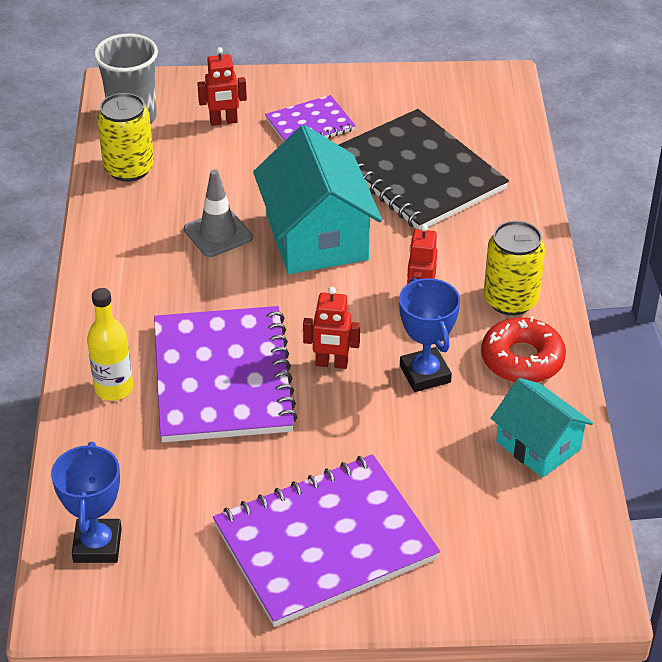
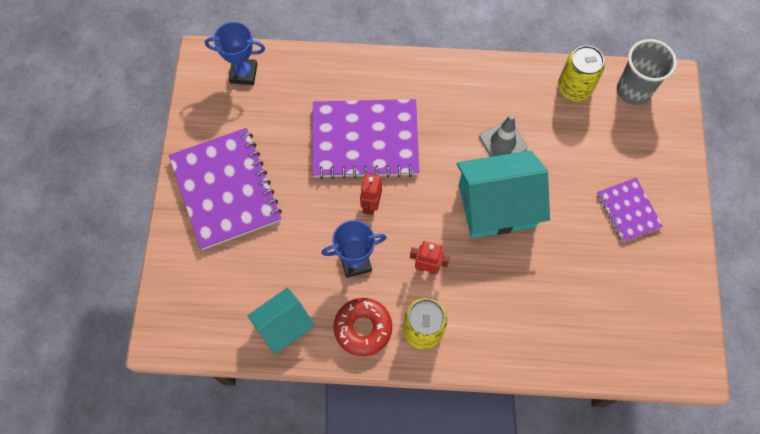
camera: 95 degrees right, 25 degrees up
(114, 388) = (362, 80): yellow bottle -> none
(223, 121) = (630, 150): red robot -> none
(417, 174) = (568, 283): black notebook -> none

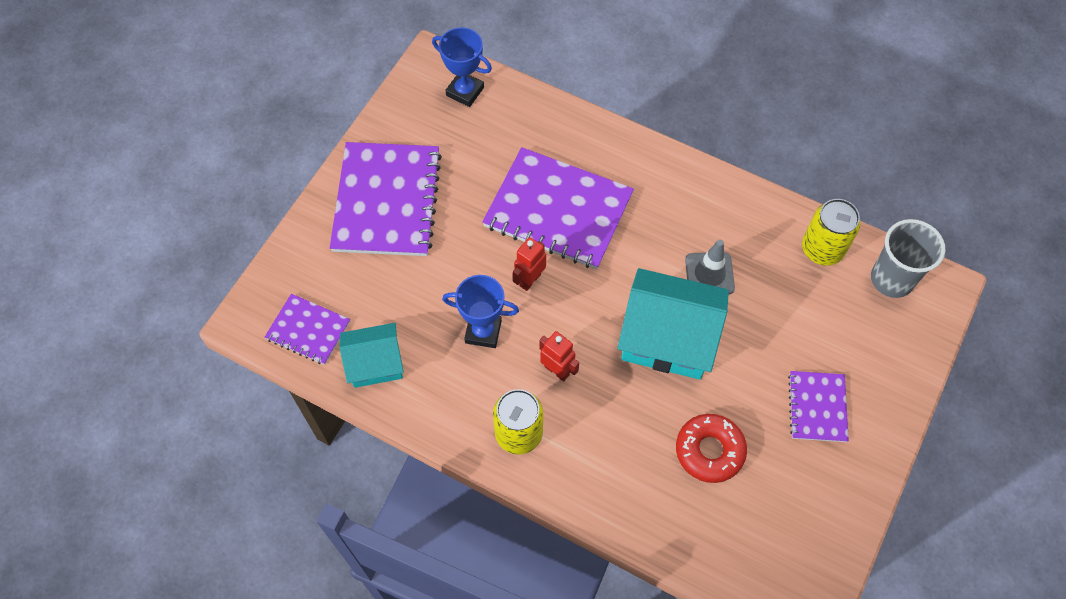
camera: 25 degrees right, 5 degrees down
(215, 323) = (308, 330): none -> purple notebook
(363, 328) = (456, 403): red donut -> red donut (709, 451)

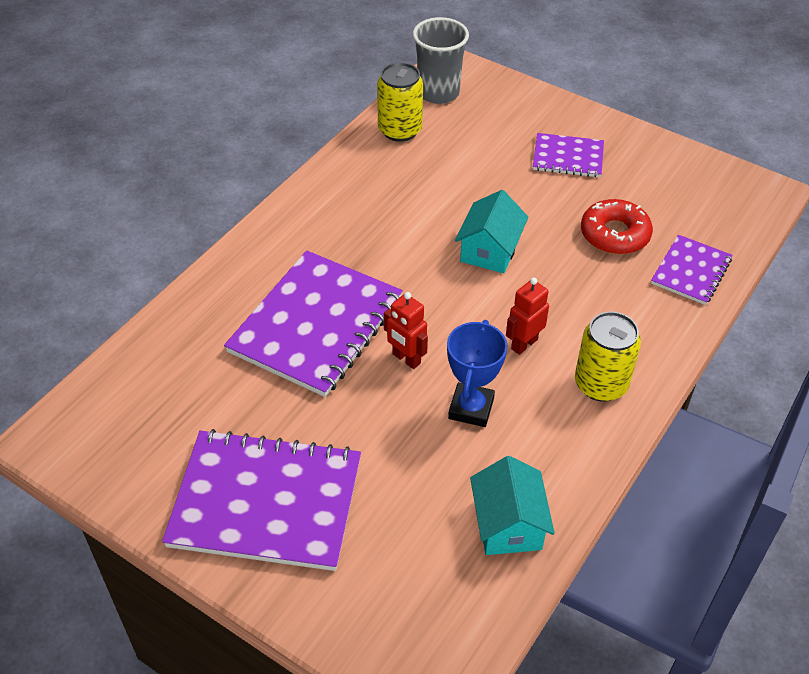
camera: 85 degrees left, 15 degrees down
(308, 330) = (455, 604): purple notebook -> purple notebook (691, 271)
(465, 91) = (112, 404): blue trophy -> none
(668, 338) = (490, 250): turquoise house -> turquoise house, size x0.60
(709, 274) = (417, 210): grey traffic cone -> none

